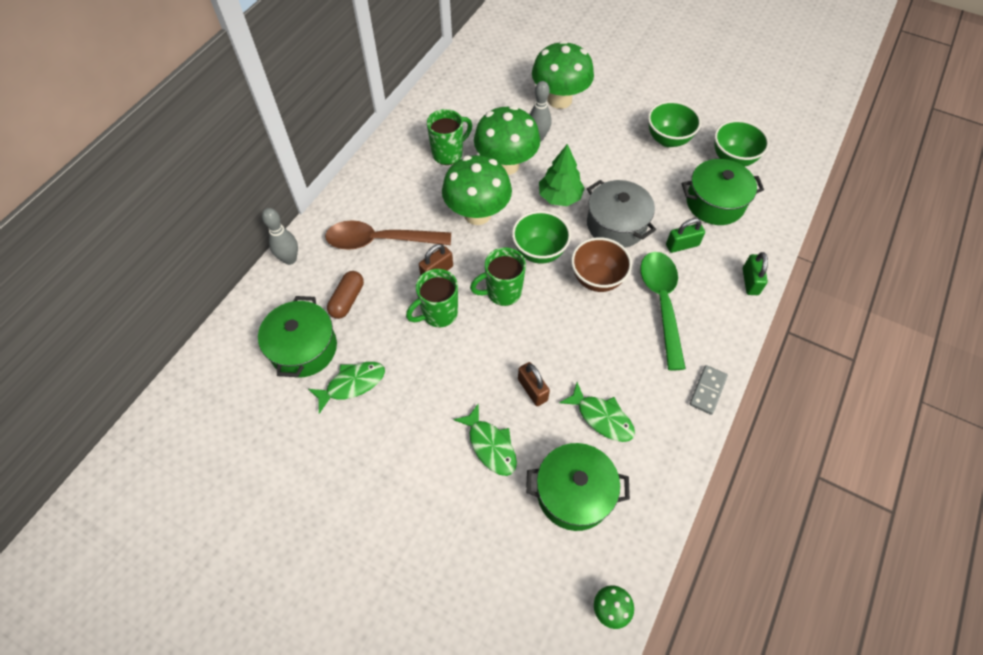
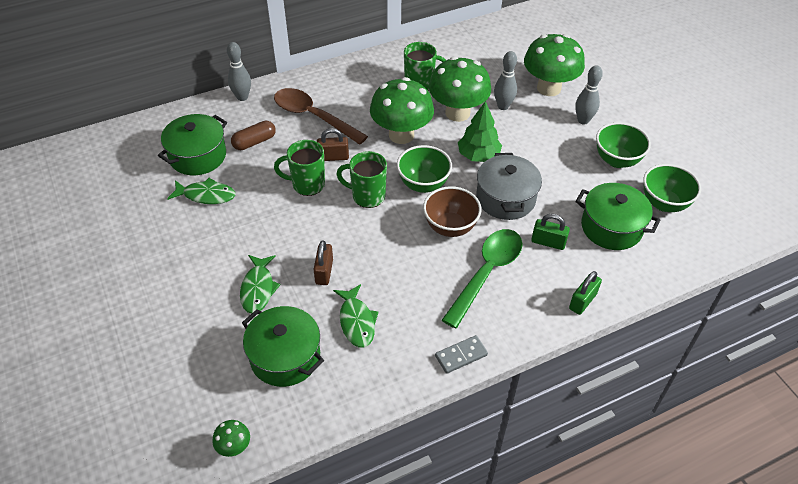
camera: 35 degrees right, 10 degrees down
(612, 116) = (583, 120): none -> grey bowling pin

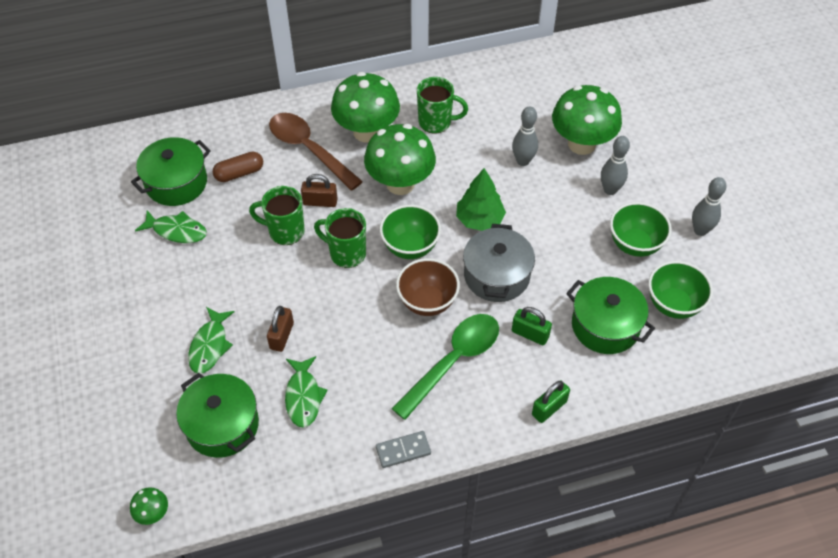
camera: 10 degrees right, 5 degrees up
(242, 97) = (237, 116): grey bowling pin -> grey bowling pin (700, 230)
(457, 113) = (469, 163): green mushroom -> green mushroom (367, 132)

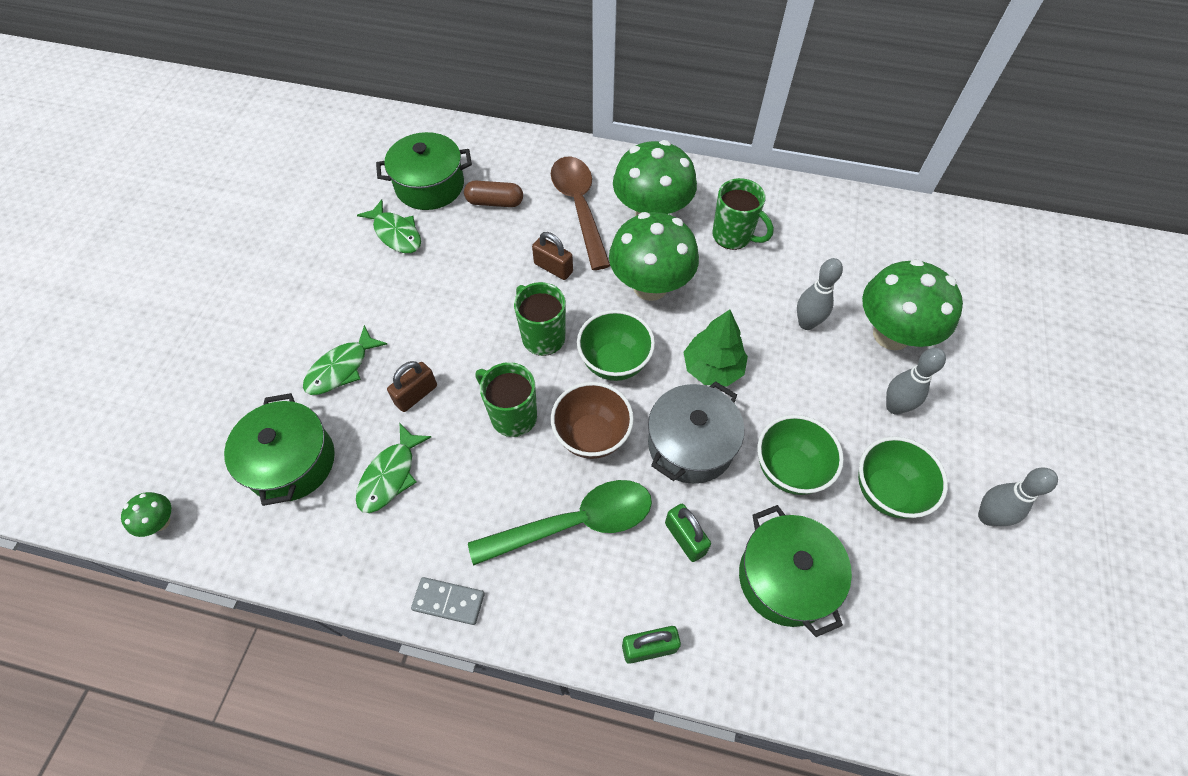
camera: 30 degrees right, 5 degrees up
(285, 231) = (497, 283): green mug -> green mug (512, 416)
(673, 304) = (893, 598): green bowl -> green bowl (789, 469)

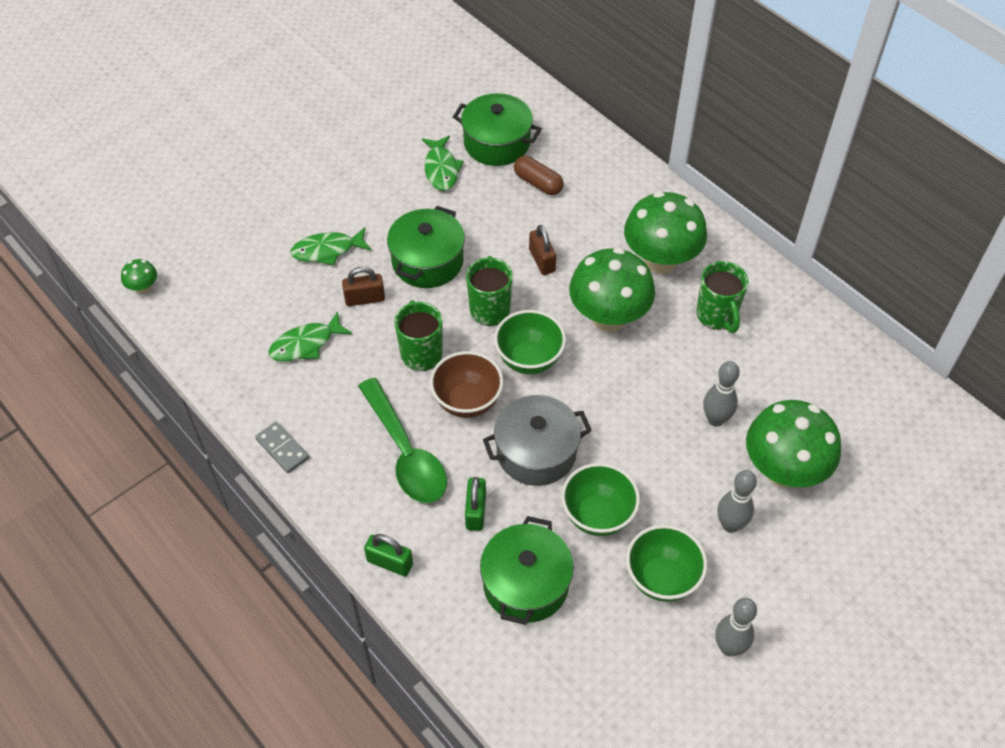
camera: 35 degrees right, 5 degrees down
(291, 462) = (249, 297): green pot -> green pot (427, 261)
(574, 523) = (405, 452): green spoon -> green spoon turned 45 degrees clockwise
(579, 208) = (604, 223): brown spoon -> none
(712, 368) = (603, 408): green tree -> none

